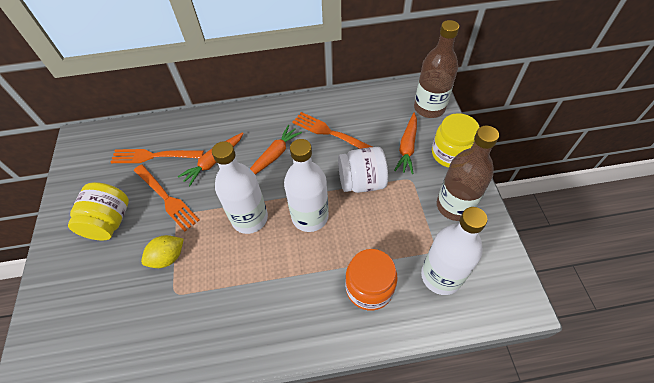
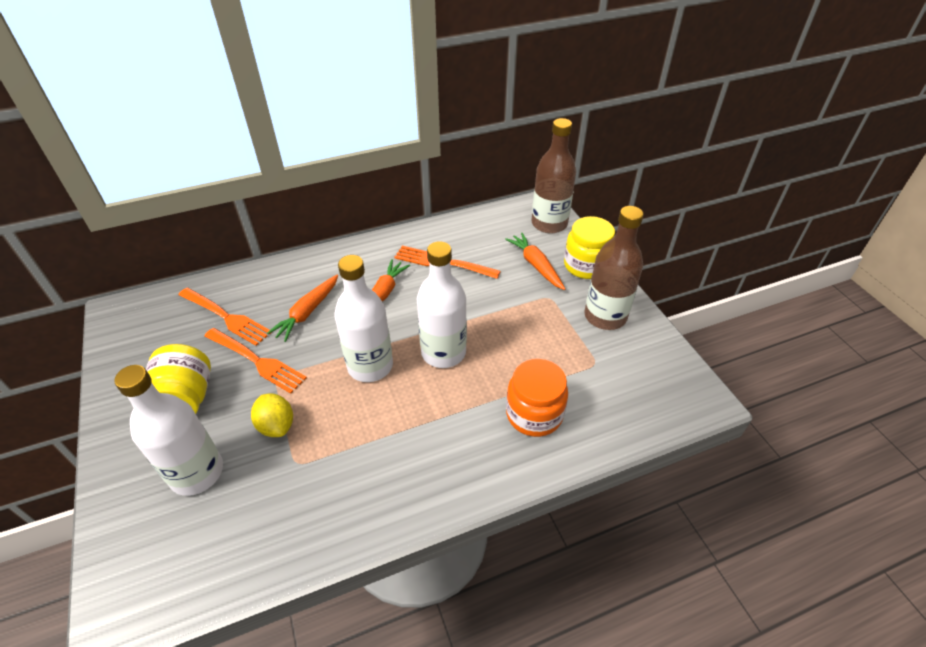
camera: 15 degrees left, 10 degrees down
(153, 156) = (226, 317): orange fork -> orange fork turned 135 degrees counterclockwise
(168, 257) = (276, 425): yellow lemon -> yellow lemon turned 75 degrees counterclockwise
(362, 182) = (494, 308): white jar -> none
(407, 147) = (536, 265): orange carrot -> orange carrot turned 150 degrees clockwise
(441, 276) = (611, 388): white bottle -> white bottle (197, 473)

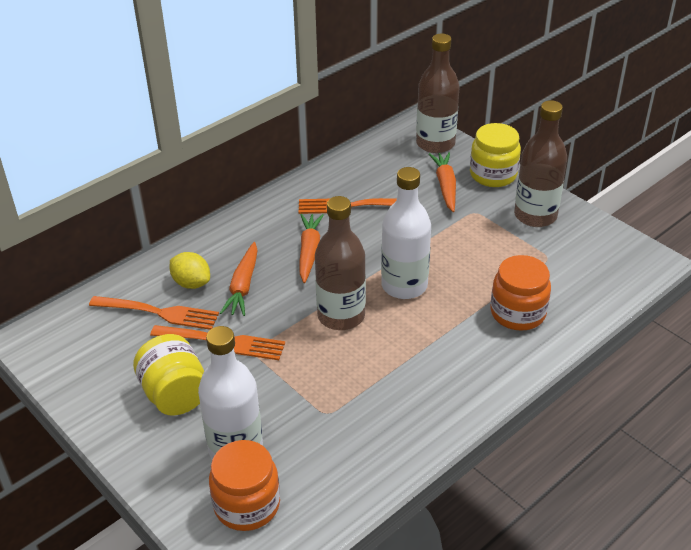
camera: 20 degrees left, 5 degrees down
(166, 537) = (247, 505): none -> orange jar
(276, 425) = (285, 390): yellow lemon -> yellow lemon (191, 283)
(370, 366) = (341, 316): white bottle -> brown bottle
(536, 265) = (445, 186): orange carrot -> orange carrot turned 45 degrees clockwise

